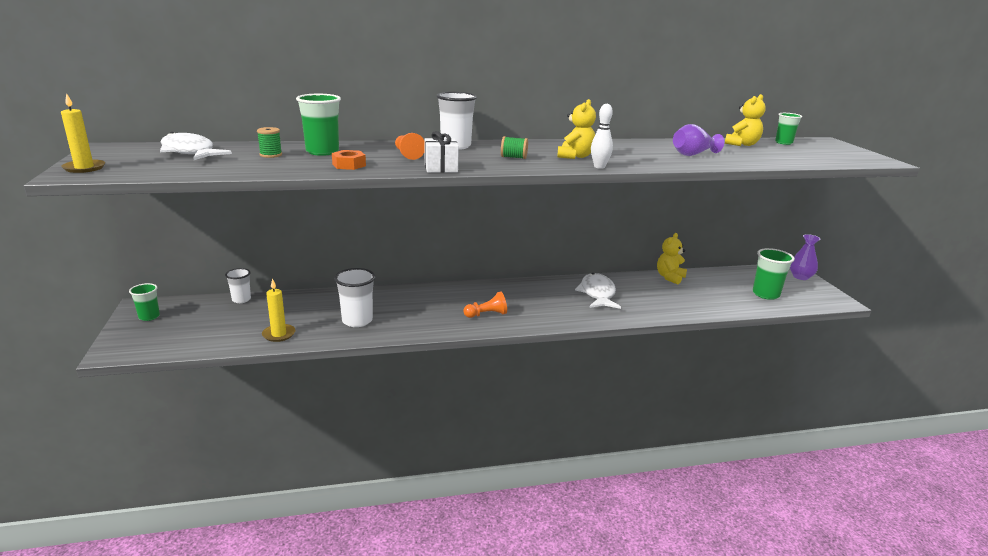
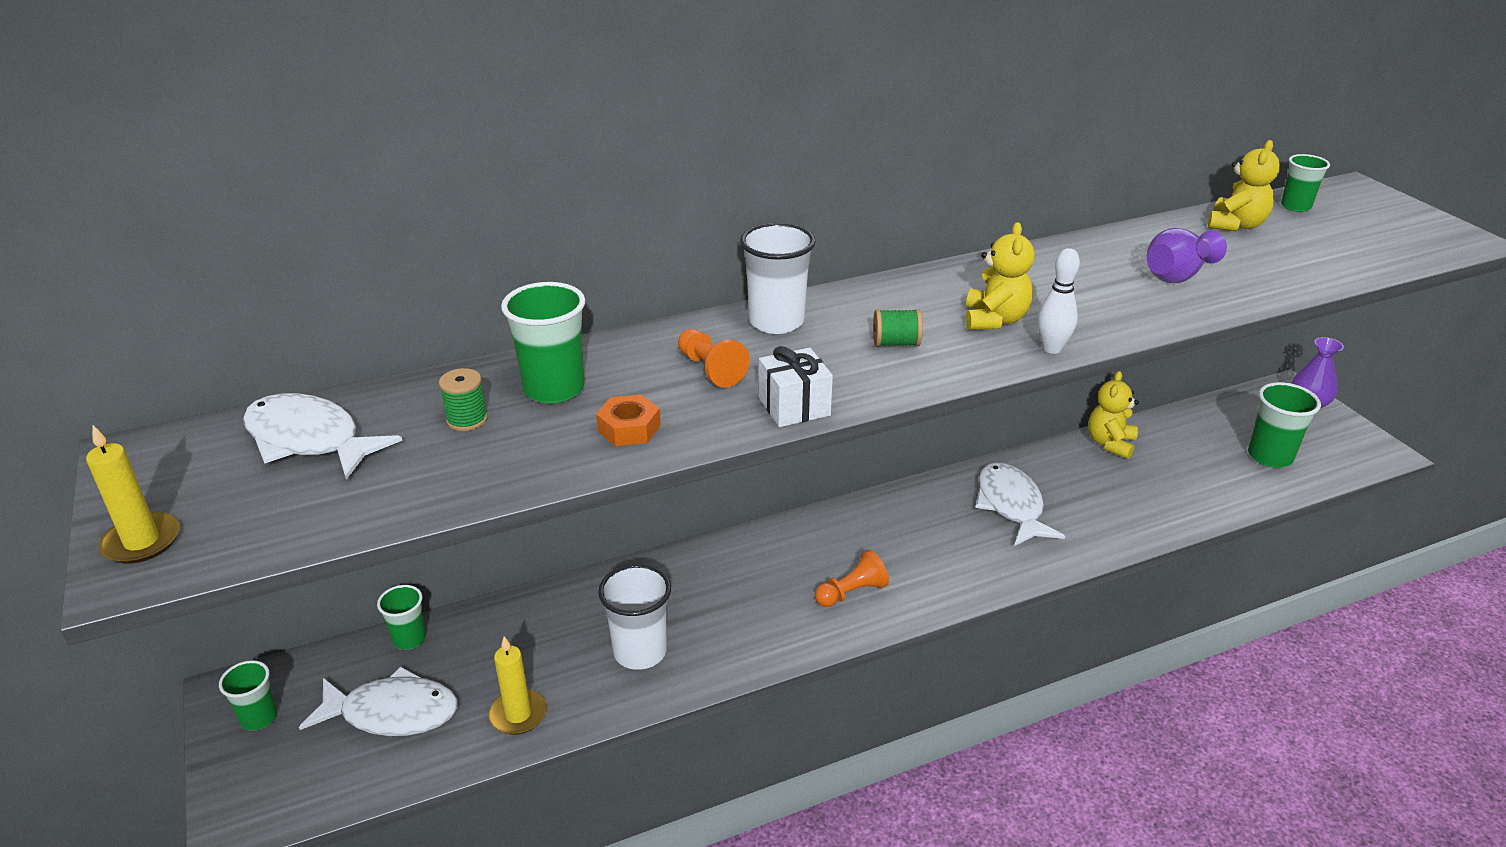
camera: 10 degrees left, 10 degrees up
(215, 324) = (392, 713): none -> white fish
(241, 299) = (409, 639): white cup -> green cup

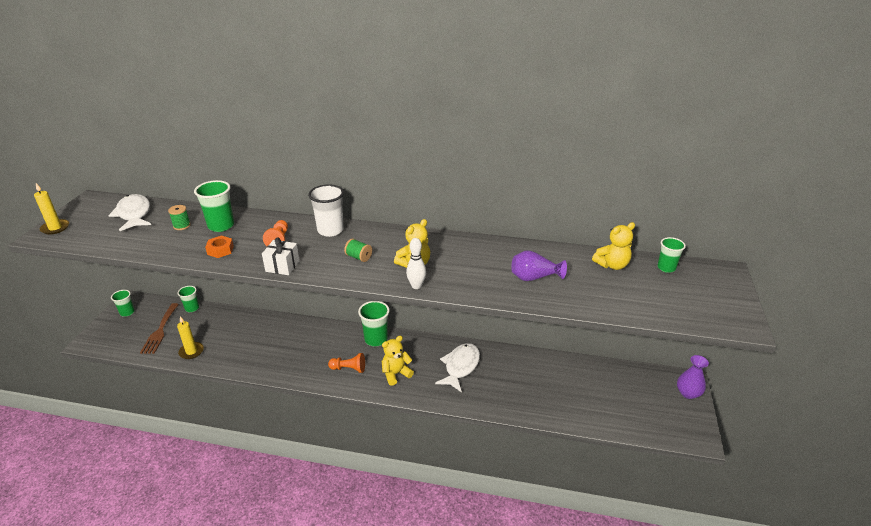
camera: 35 degrees right, 0 degrees up
(392, 713) = (160, 331): white fish -> brown fork
(640, 652) = (251, 351): white cup -> none
(1110, 443) = (546, 362): yellow teddy bear -> yellow teddy bear (396, 374)
(1270, 456) = (625, 408): green cup -> green cup (376, 339)

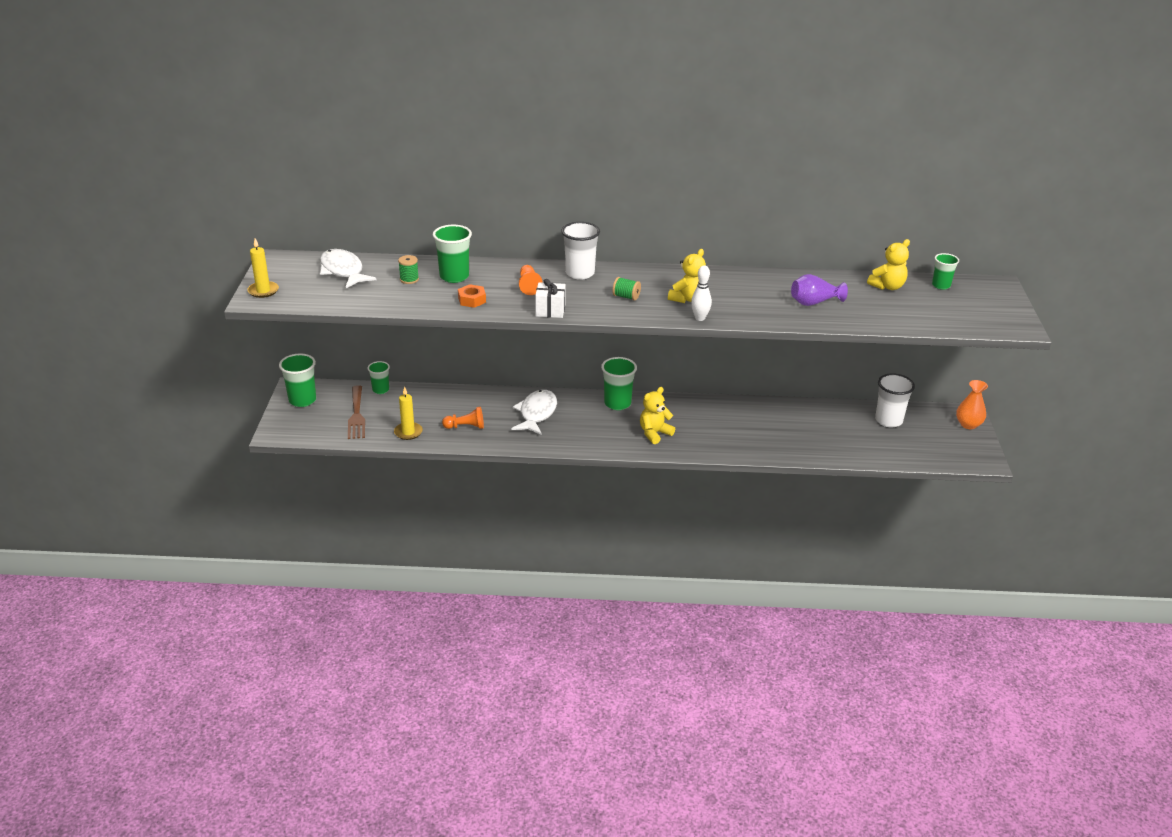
camera: 10 degrees left, 0 degrees up
(127, 312) = (302, 400): green cup -> green cup, size x1.60
(349, 369) = (600, 433): orange pawn -> orange pawn (465, 427)
(460, 367) = (723, 421): white fish -> white fish (536, 413)
(612, 381) = (888, 420): none -> white cup
(688, 393) = (968, 424): purple vase -> orange vase

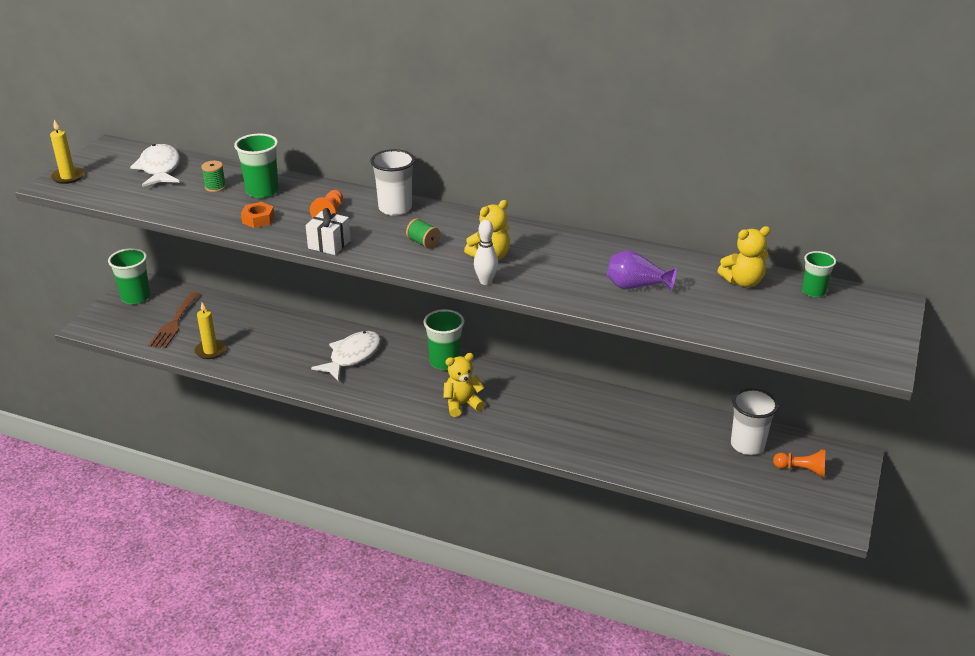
camera: 20 degrees right, 0 degrees up
(380, 390) = (216, 301): green cup -> none
(465, 427) = (270, 356): orange pawn -> orange pawn (801, 470)
(968, 424) = (847, 471): orange vase -> none

